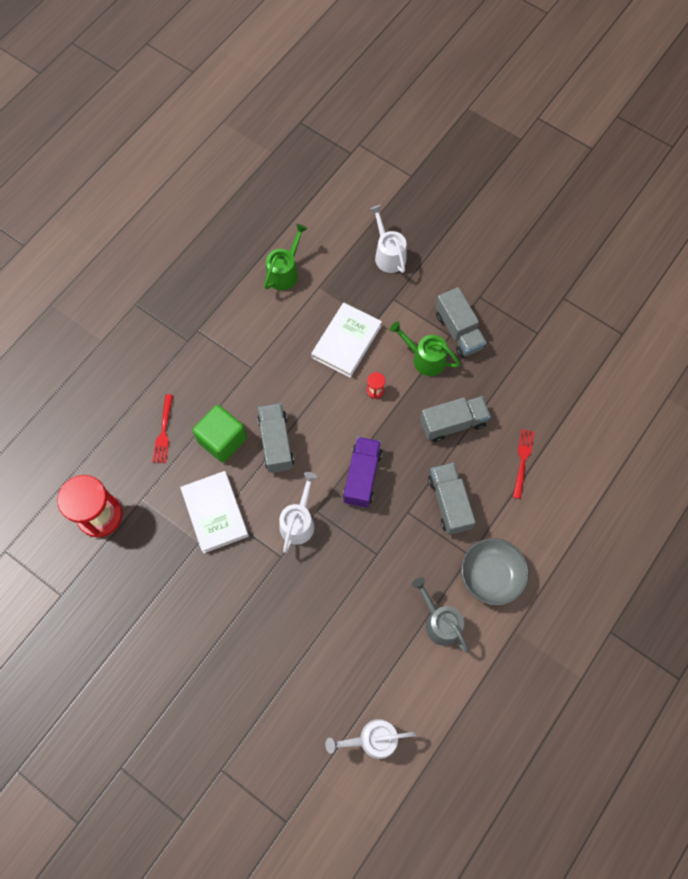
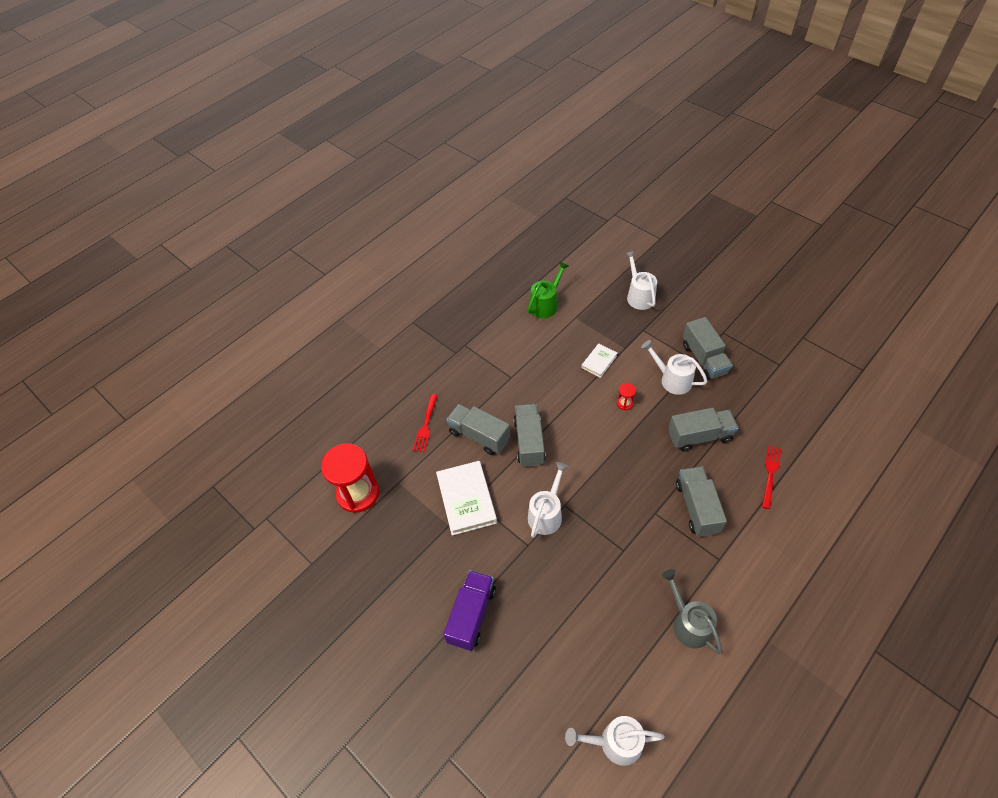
camera: 10 degrees right, 15 degrees down
(222, 440) = (479, 436): green cube -> grey truck
(346, 342) = (599, 362): white book -> white book, size x0.55
(362, 476) = (610, 477): purple truck -> purple truck (471, 615)
(424, 358) = (672, 379): green watering can -> white watering can
(491, 575) = (741, 581): grey bowl -> none

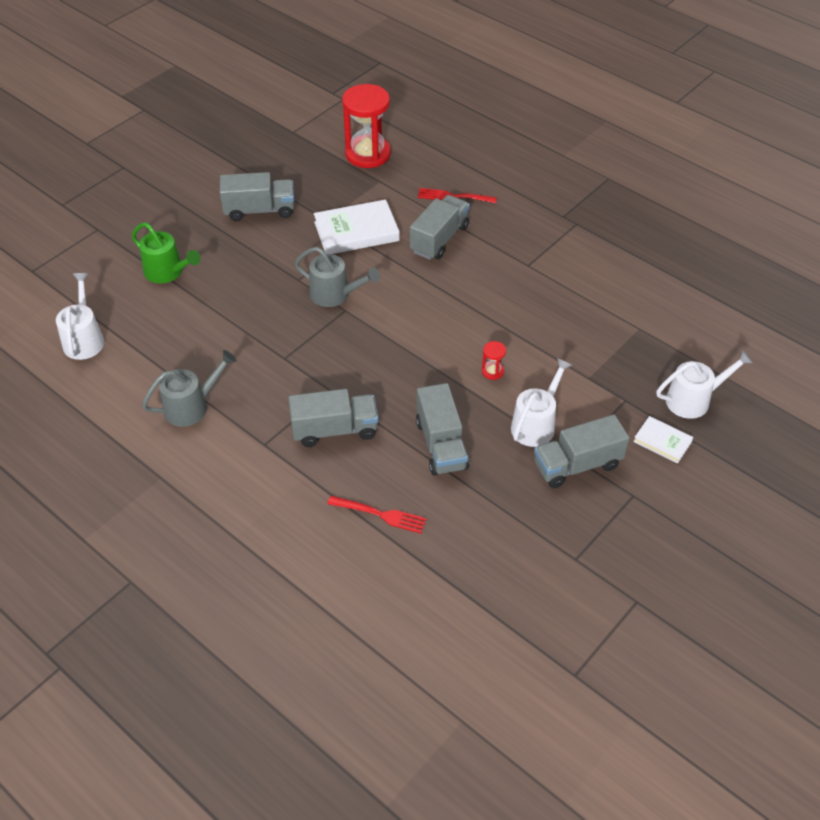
camera: 85 degrees right, 5 degrees down
(471, 615) = (226, 239): purple truck -> none
(529, 442) = (431, 281): grey truck -> grey truck (259, 210)
(546, 304) = (658, 298): green watering can -> green watering can (167, 272)
(546, 514) = (335, 294): white watering can -> grey watering can
(599, 362) = (561, 349): white book -> white book (662, 441)

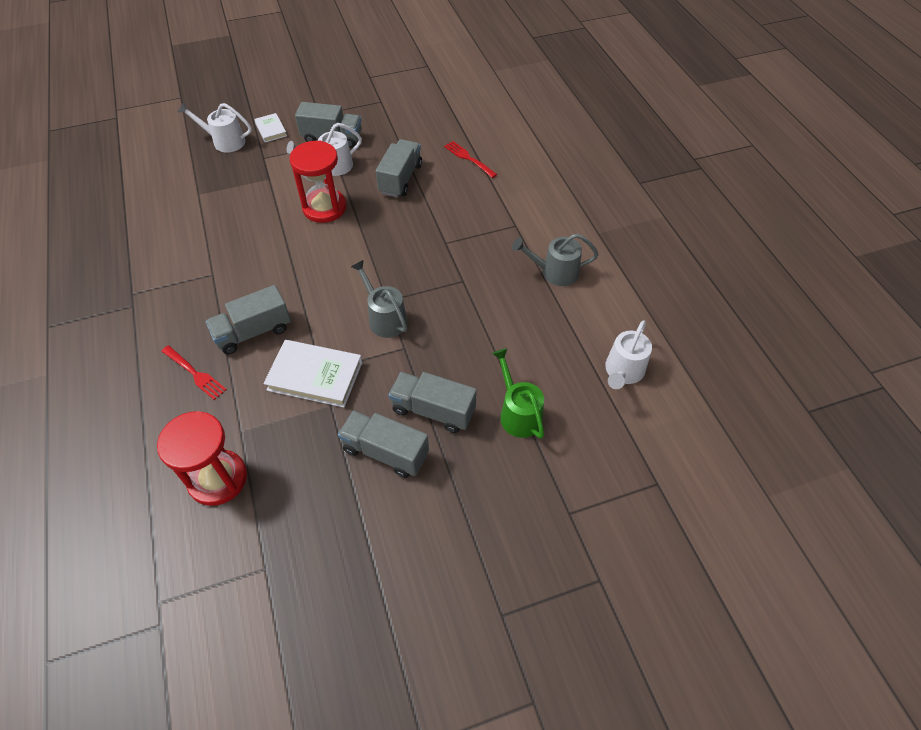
camera: 150 degrees left, 5 degrees up
(335, 430) = (461, 215): grey truck -> grey truck (433, 410)
(492, 371) = (324, 208): red hourglass -> red hourglass, size x2.43

